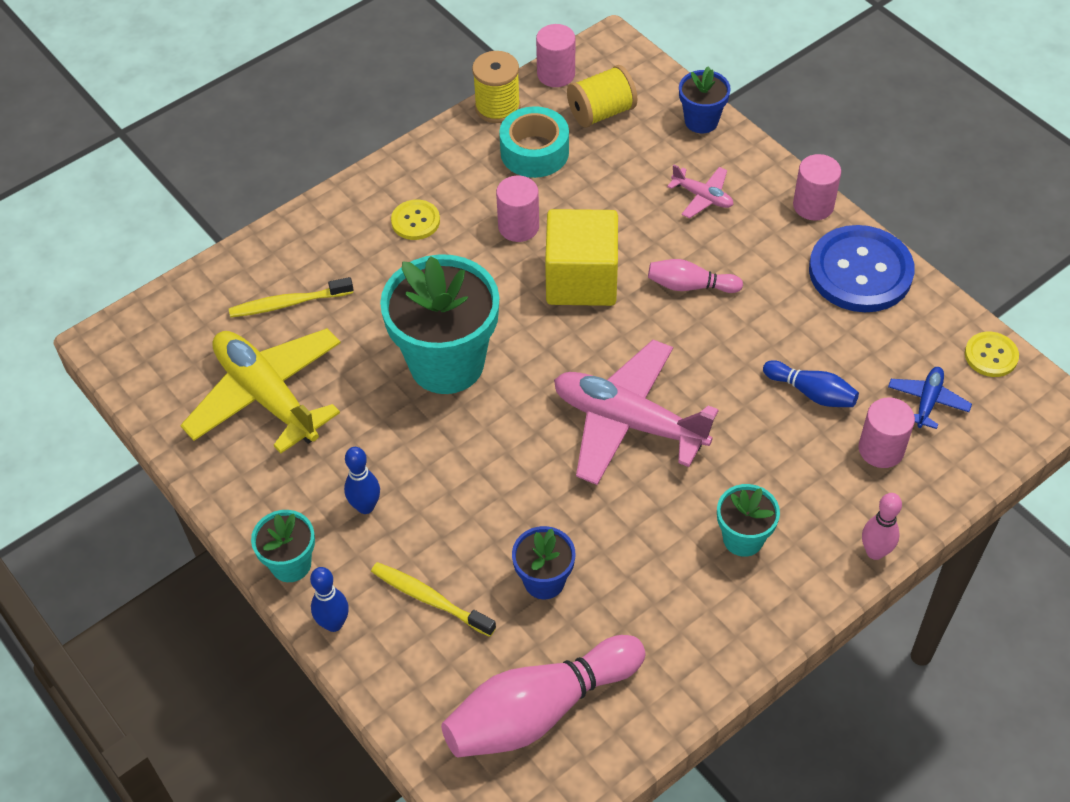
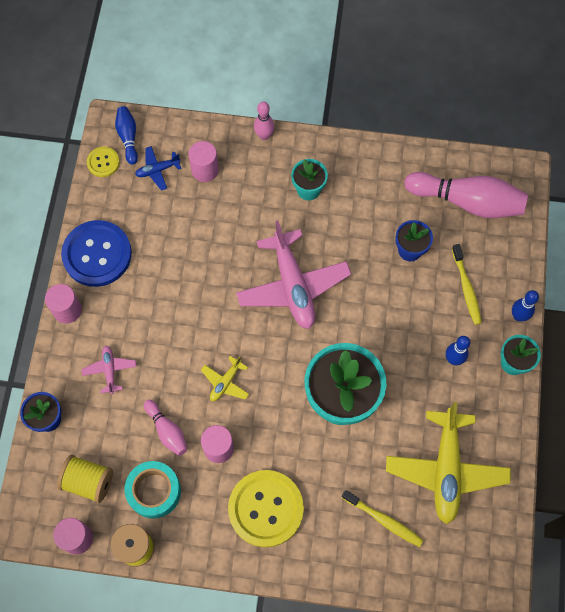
camera: 135 degrees left, 15 degrees up
(415, 221) = (266, 508): yellow button -> yellow button, size x2.05
(581, 280) = (225, 382): yellow cube -> yellow plane
(690, 286) = (180, 326): pink bowling pin -> pink bowling pin (167, 431)
(811, 393) = (198, 221): blue bowling pin -> blue bowling pin (128, 137)

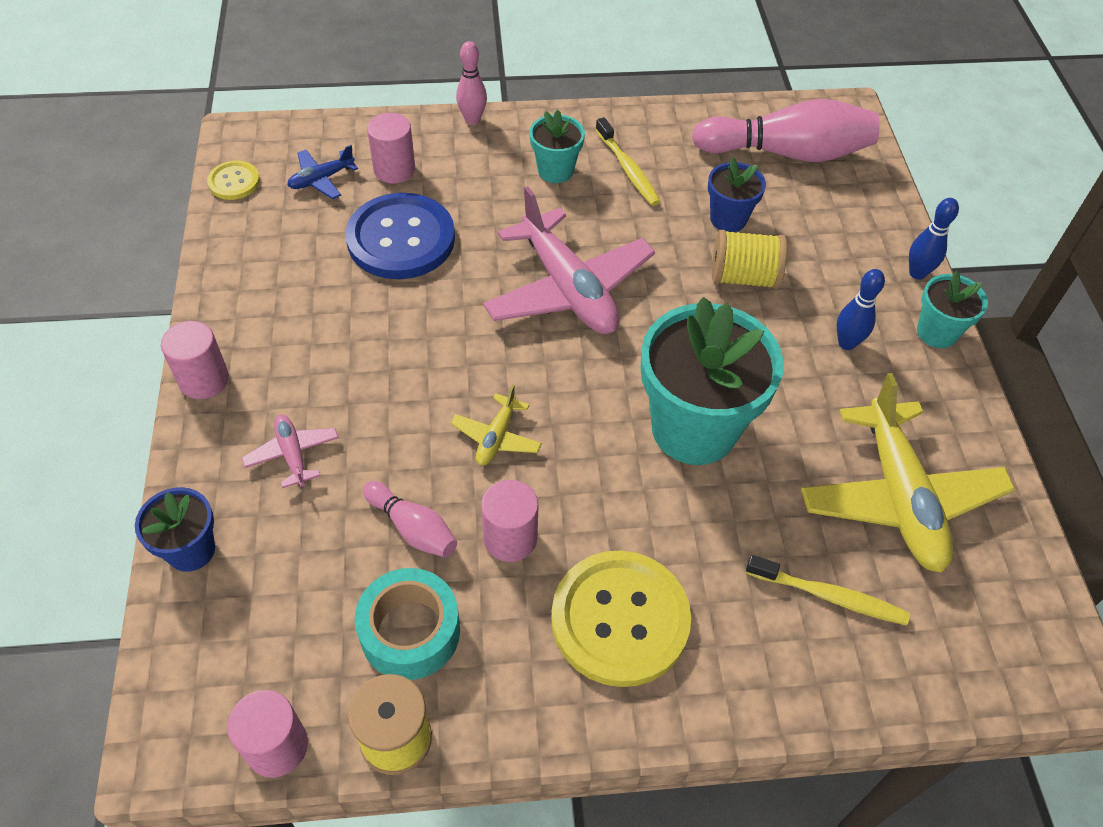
camera: 15 degrees left, 15 degrees down
(88, 481) = (283, 640): yellow spool -> yellow spool (744, 277)
(97, 254) = (243, 297): blue button -> blue button (401, 239)
(128, 137) = (268, 148): blue bowling pin -> none
(466, 287) = (827, 251): yellow toothbrush -> yellow toothbrush (627, 169)

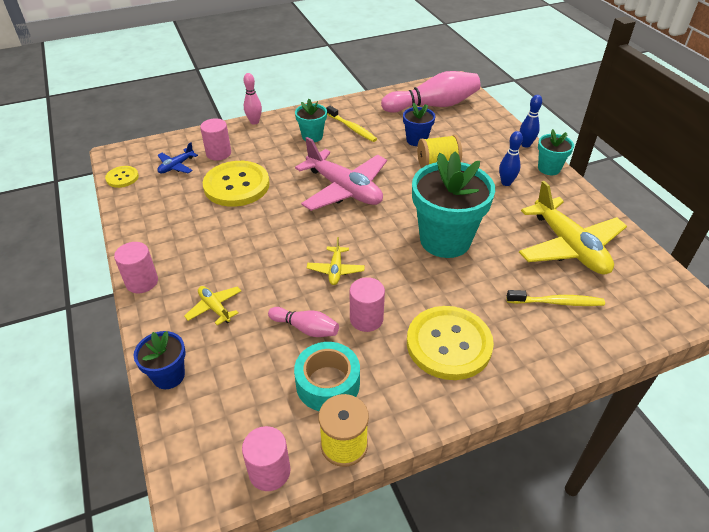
camera: 15 degrees left, 10 degrees down
(292, 454) = (215, 308): pink plane -> yellow plane
(401, 239) = (236, 185): blue button -> yellow button

